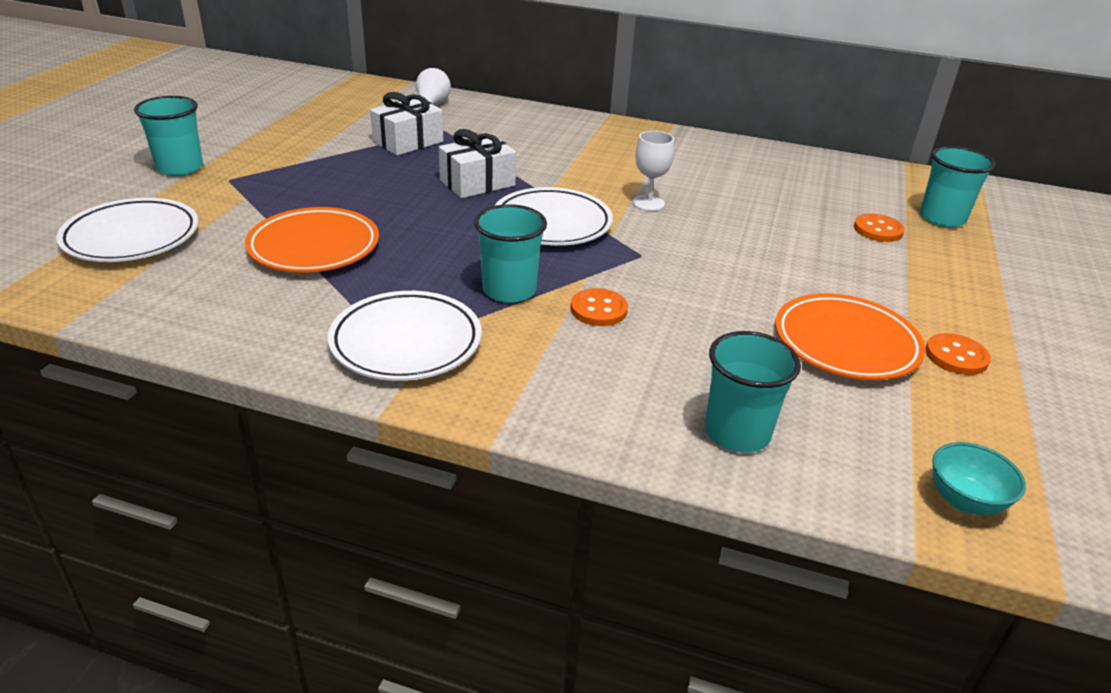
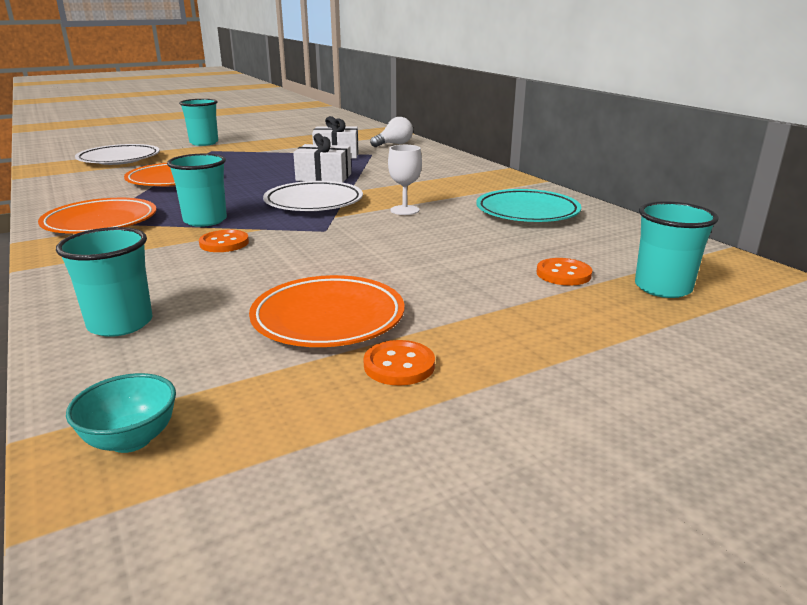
camera: 45 degrees right, 10 degrees down
(406, 342) = (101, 222): white plate -> orange plate
(736, 171) = (527, 212): none -> turquoise plate

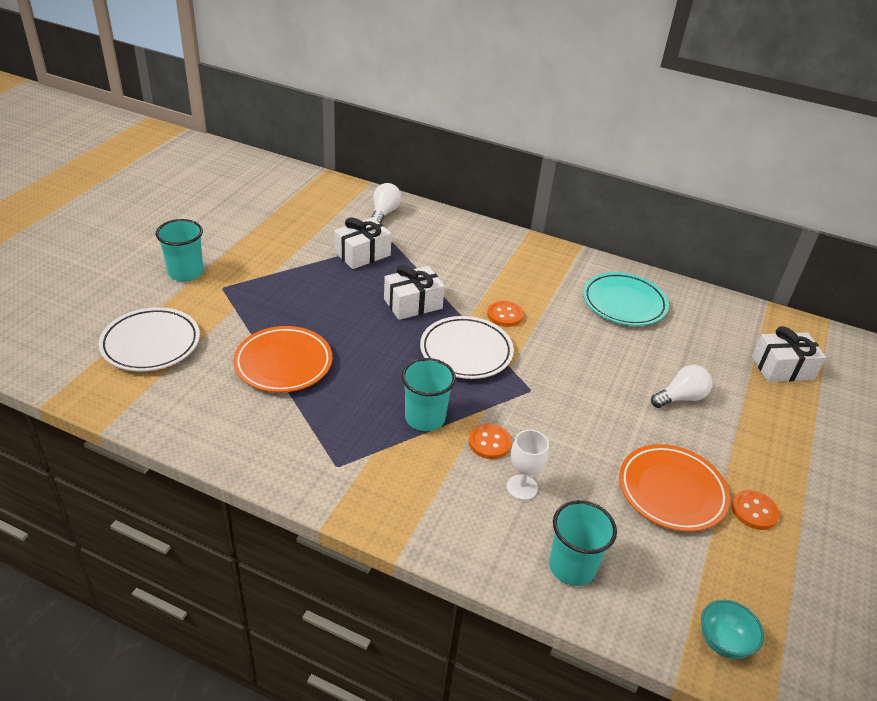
camera: 40 degrees left, 15 degrees up
(101, 222) = (344, 463): orange plate -> none
(404, 210) = (545, 335): white goblet -> white goblet (522, 487)
(474, 271) = (681, 398): none -> white light bulb
(563, 274) = (726, 377): orange button -> orange button (505, 315)
(663, 288) = (782, 368): turquoise cup -> white gift

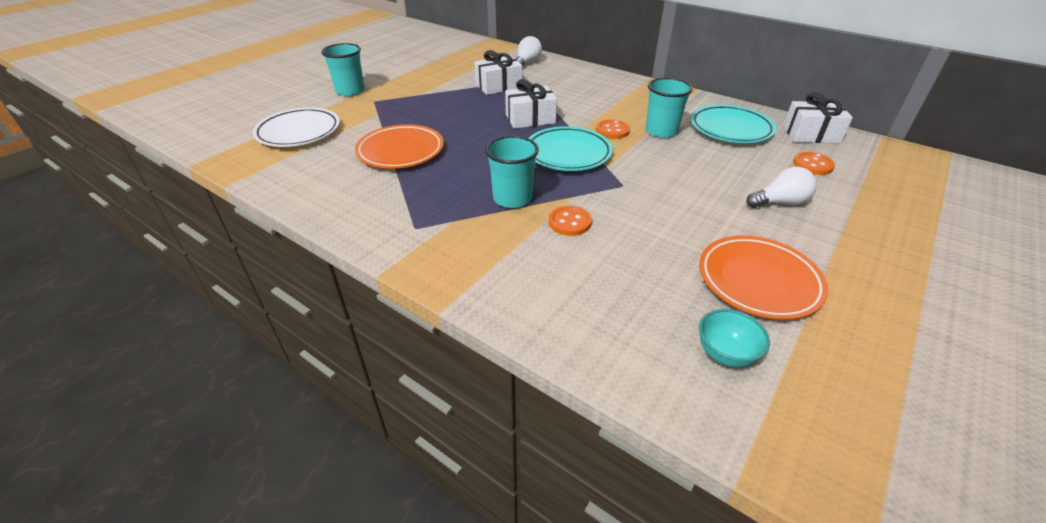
camera: 15 degrees right, 0 degrees up
(466, 352) = (568, 153): white plate -> turquoise plate
(522, 487) = (592, 261): white goblet -> none
(572, 567) = (629, 339): turquoise cup -> turquoise cup (661, 131)
(723, 642) = (807, 444): turquoise bowl -> turquoise bowl (725, 354)
(754, 511) = (857, 309): orange button -> orange button (812, 165)
(782, 368) = (897, 186): white gift -> white gift (811, 134)

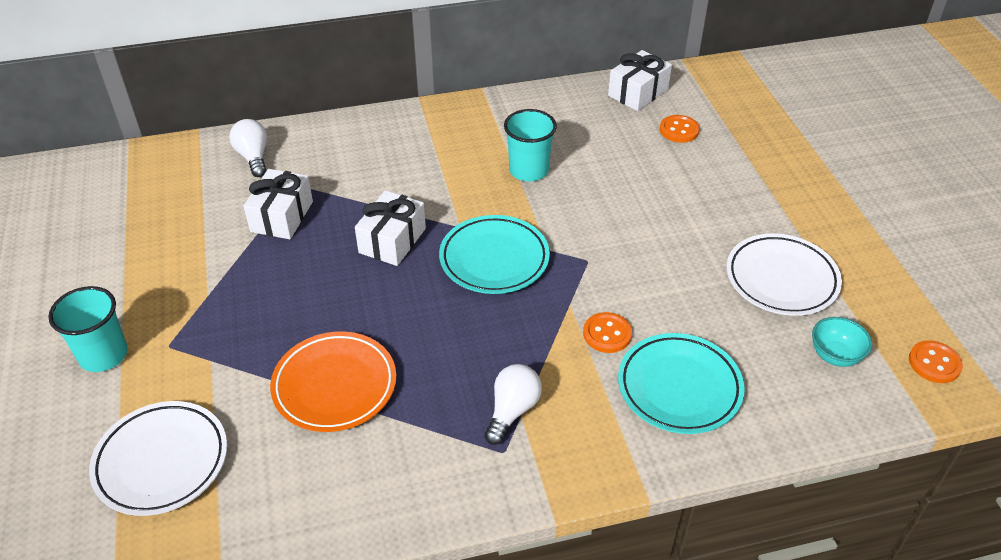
camera: 50 degrees left, 5 degrees up
(512, 198) = (529, 349): turquoise cup -> none
(612, 131) = (489, 200): orange button -> orange button (934, 363)
(730, 129) = (576, 127): turquoise plate -> turquoise plate (679, 387)
(758, 281) = (781, 279): orange plate -> white plate
(780, 202) = (706, 190): white light bulb -> white light bulb (512, 410)

